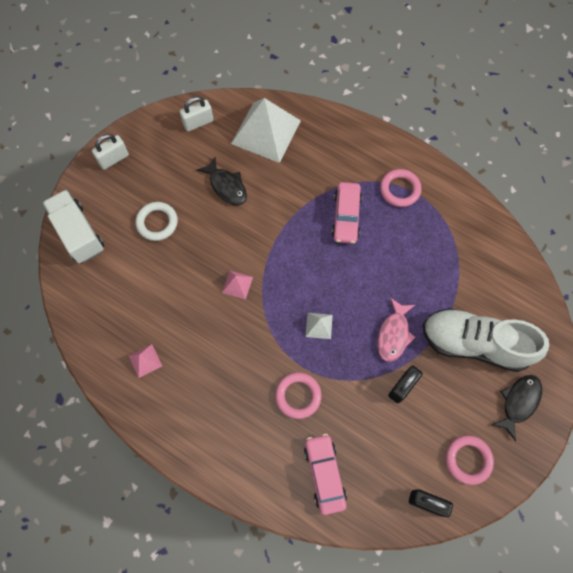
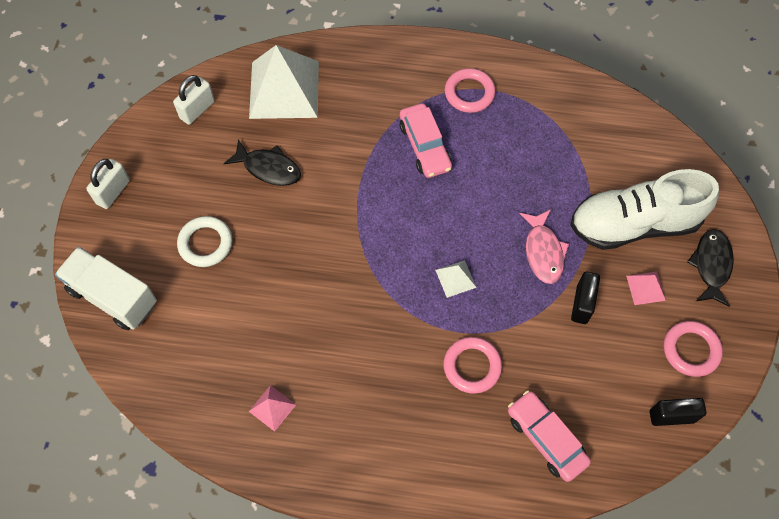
camera: 25 degrees left, 5 degrees down
(237, 284) = (338, 273): pink pyramid -> pink pyramid (645, 288)

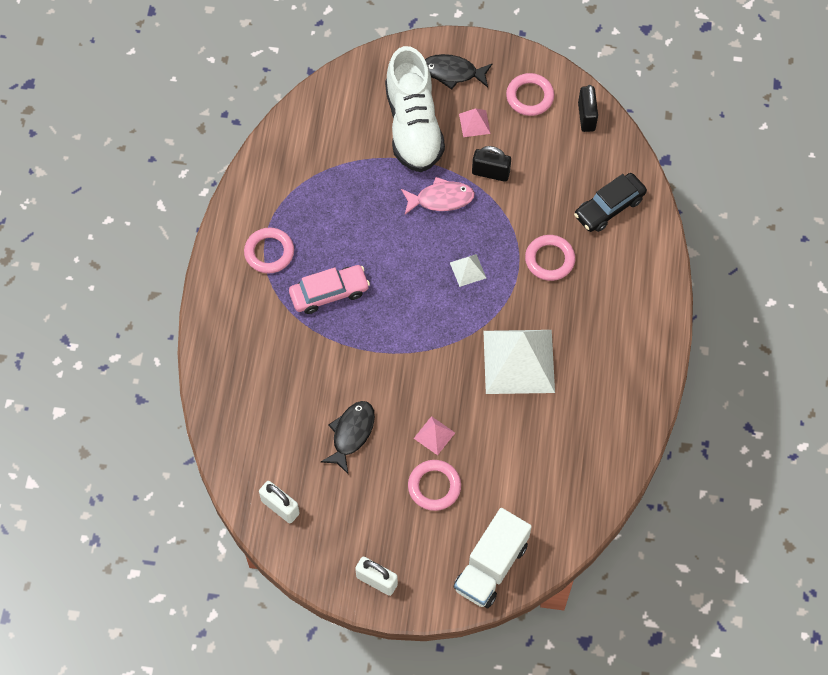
camera: 90 degrees left, 0 degrees up
(205, 243) = (434, 486): white ring -> pink ring
(272, 408) = (593, 418): pink pyramid -> pink pyramid (434, 435)
(284, 89) = (258, 423): white pyramid -> white pyramid (518, 361)
(546, 438) = (609, 207): pink car -> black car

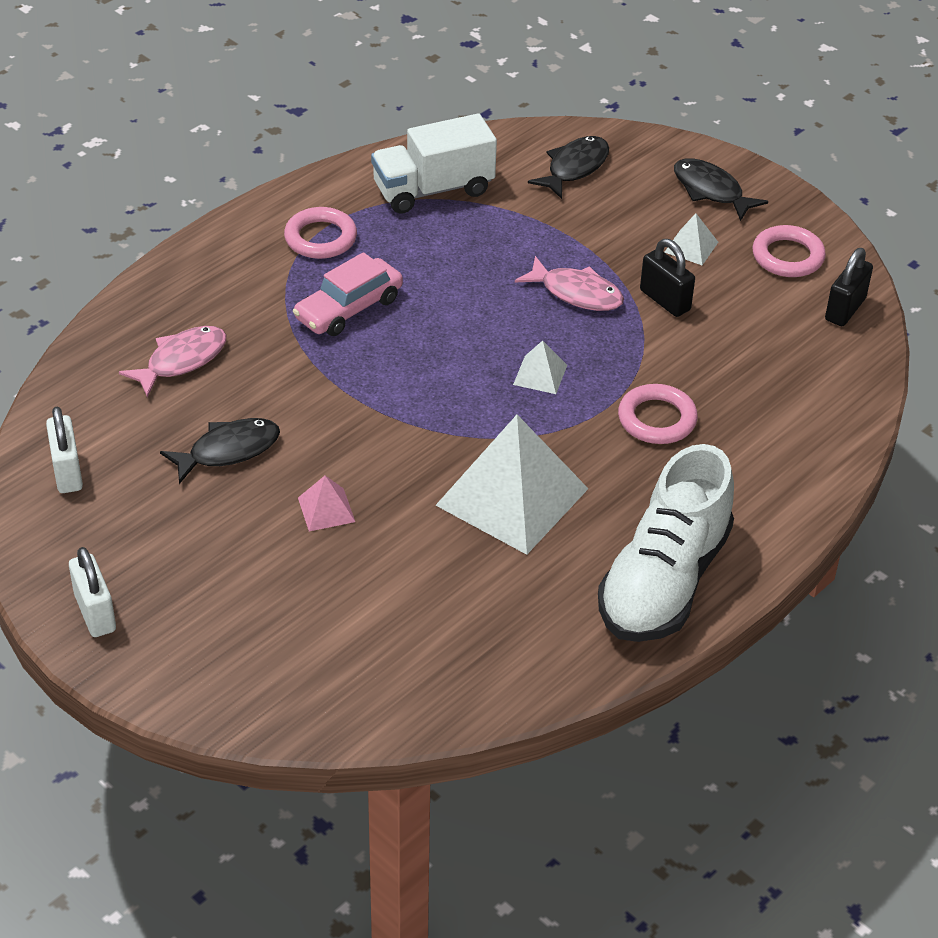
camera: 35 degrees right, 20 degrees down
(272, 392) = (181, 360): none -> pink fish
(329, 293) = (348, 308): pink car -> pink car turned 120 degrees clockwise
(365, 104) = (574, 168): none -> black fish
(413, 126) = (612, 213): white shoe -> white shoe (664, 581)
(434, 486) = (270, 560): pink ring -> none
(474, 123) = (691, 247): pink pyramid -> white pyramid
(491, 566) = (251, 687): white truck -> white truck (433, 189)
(609, 207) = (789, 409): black car -> none

